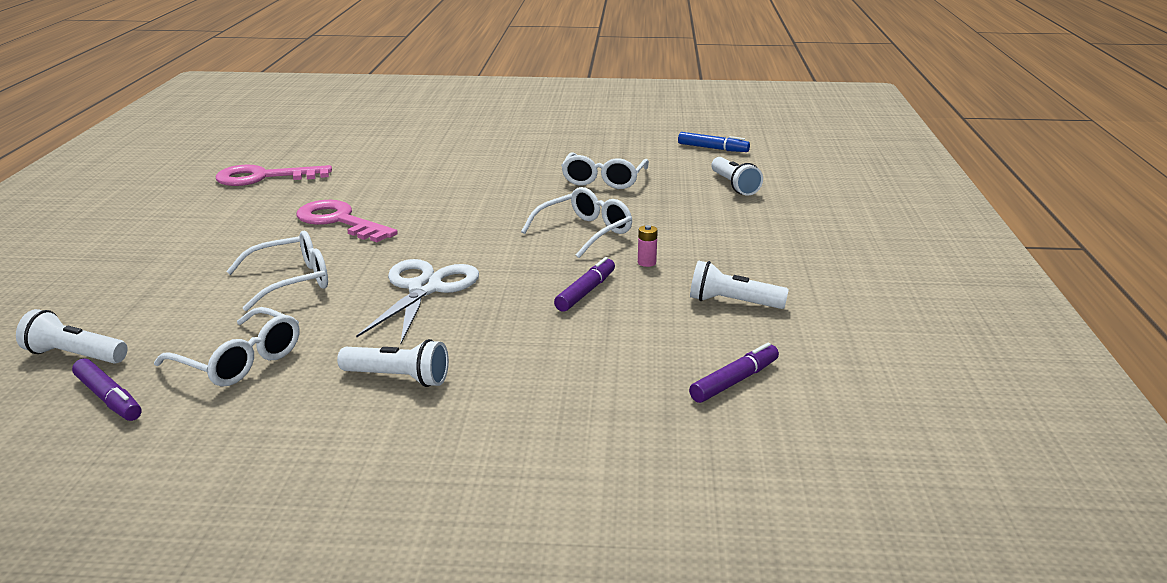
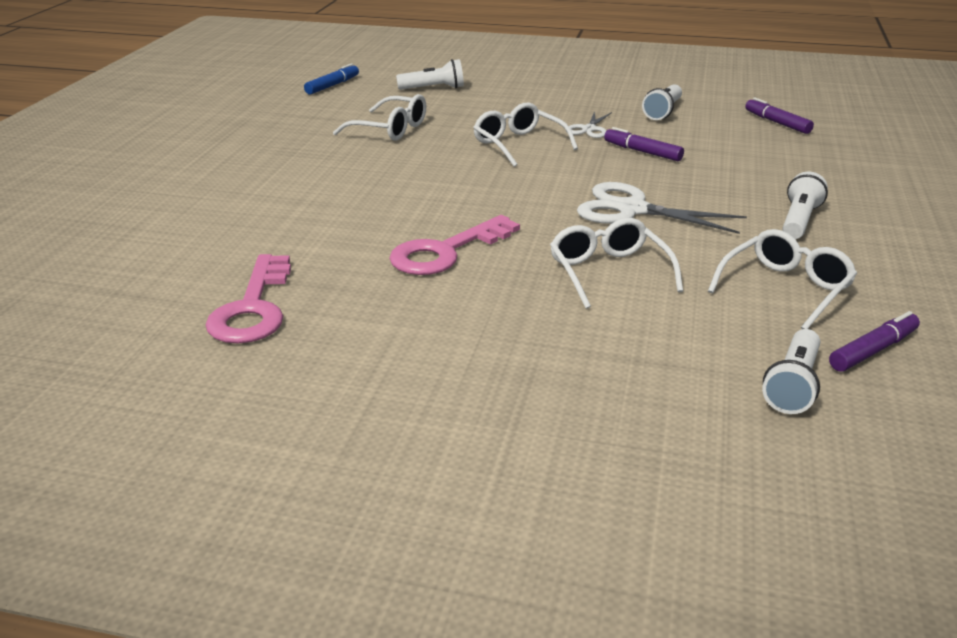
camera: 80 degrees left, 5 degrees up
(646, 263) = (589, 129): pink battery -> white scissors

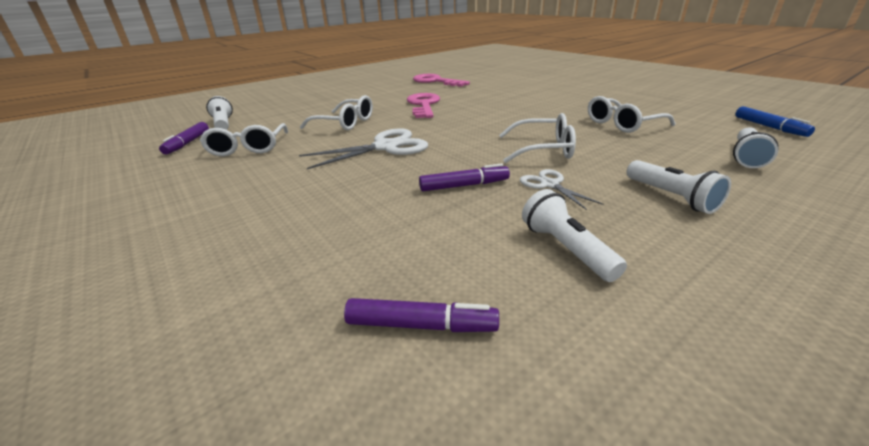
camera: 130 degrees right, 0 degrees up
(799, 220) = (267, 186): white flashlight -> white flashlight (671, 197)

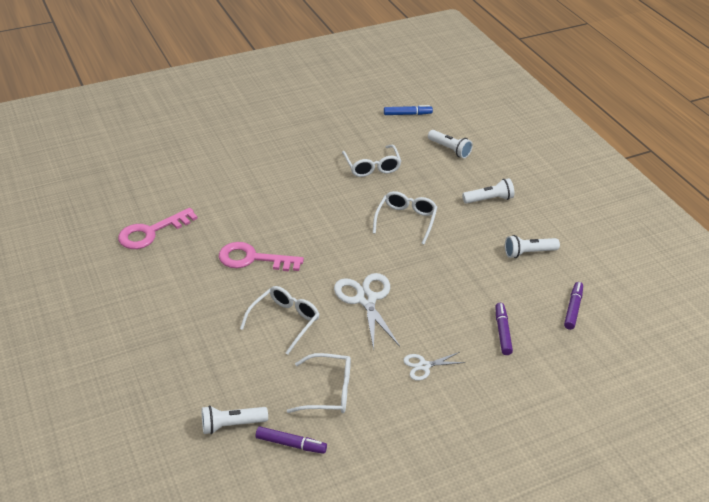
camera: 80 degrees left, 10 degrees up
(464, 185) = (451, 271): purple marker -> purple marker (502, 332)
(549, 184) = (461, 235): white scissors -> white scissors (424, 366)

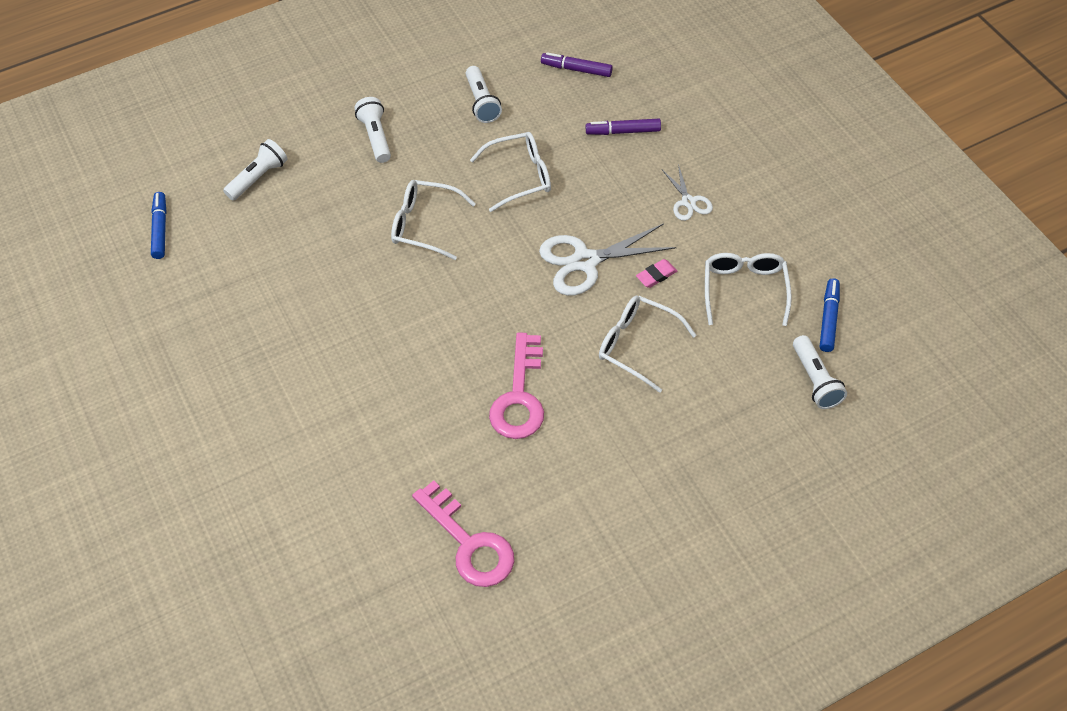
camera: 90 degrees left, 15 degrees up
(291, 444) = (828, 319): purple marker -> blue marker
(348, 338) = (656, 275): none -> pink eraser
(372, 167) = (300, 268): white glasses -> white glasses (520, 176)

